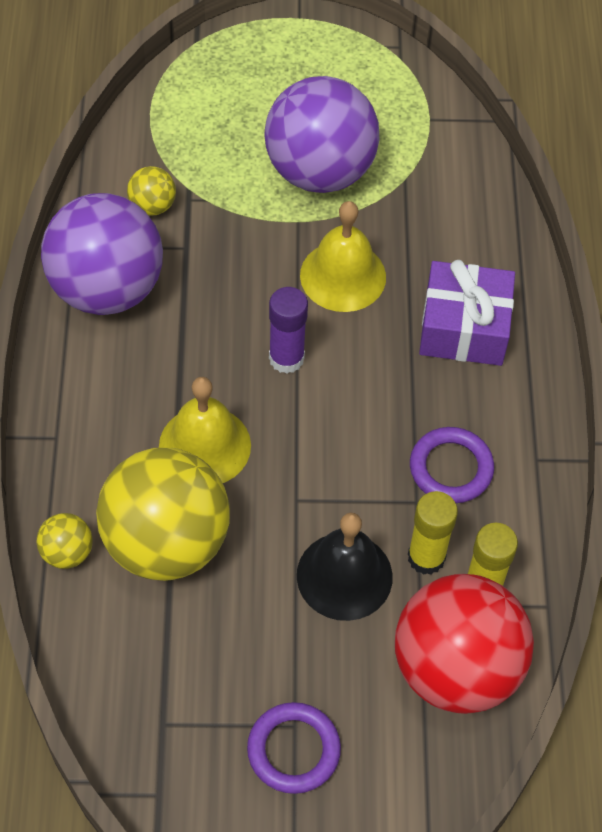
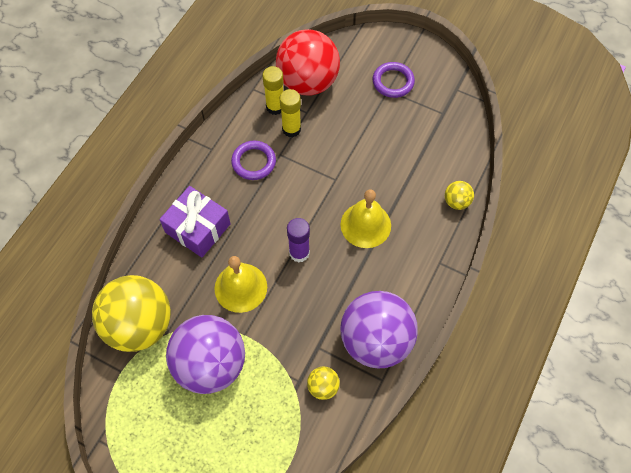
camera: 150 degrees left, 5 degrees up
(166, 542) = (407, 186): yellow ball -> yellow ball (140, 325)
(344, 576) = (332, 137): black bell -> none

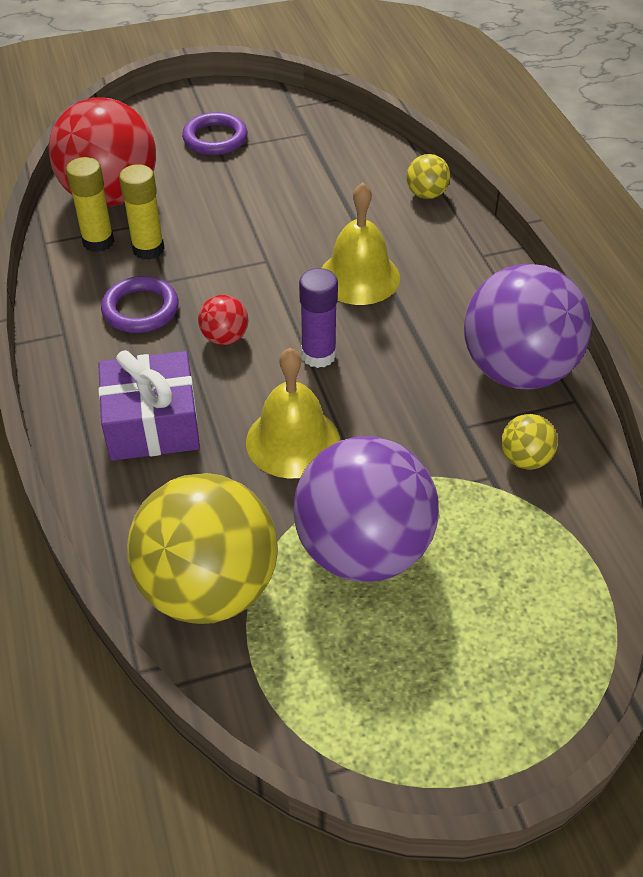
camera: 45 degrees left, 15 degrees down
(271, 208) = (225, 338): none -> red ball

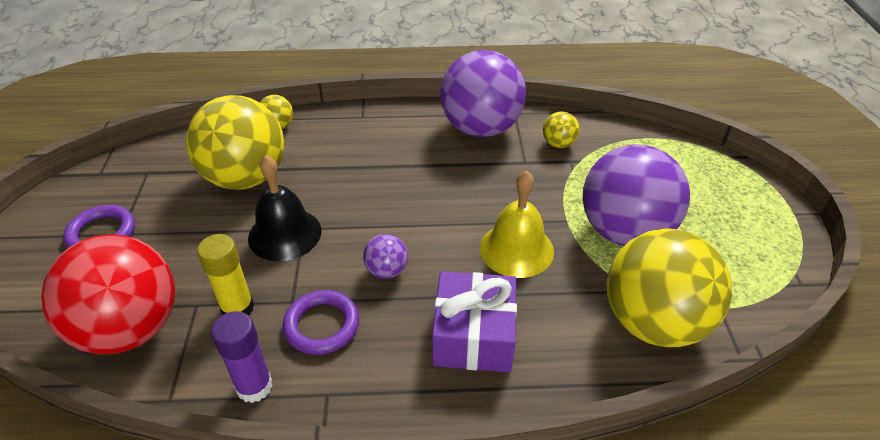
camera: 75 degrees left, 5 degrees down
(98, 242) = (200, 348): yellow glue stick -> none
(225, 338) = (386, 271): red ball -> purple ball
(254, 250) = (284, 234): none -> black bell
(318, 355) = (430, 218): purple glue stick -> purple glue stick (254, 386)
(327, 198) = (246, 178): none -> yellow ball
(359, 277) = (352, 180): yellow bell -> none

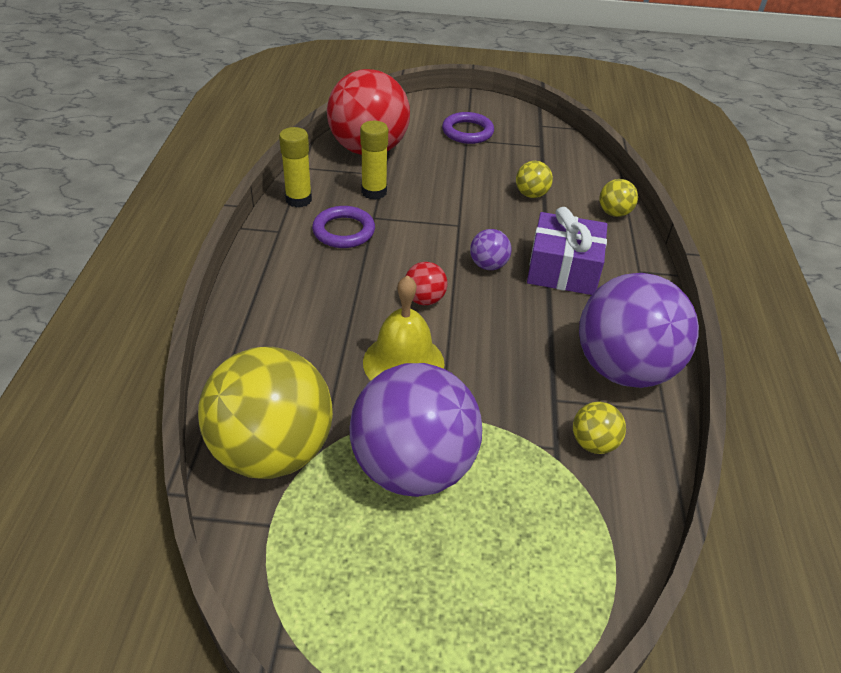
camera: 95 degrees right, 0 degrees up
(246, 178) = (531, 194): yellow ball -> yellow ball, size x0.42
(254, 386) = (298, 200): purple glue stick -> yellow glue stick
(284, 234) = (453, 215): black bell -> none
(386, 271) = (394, 269): purple ball -> purple ball (488, 265)
(428, 243) = (424, 299): none -> red ball
(473, 335) = (303, 314): purple gift -> purple gift (563, 269)

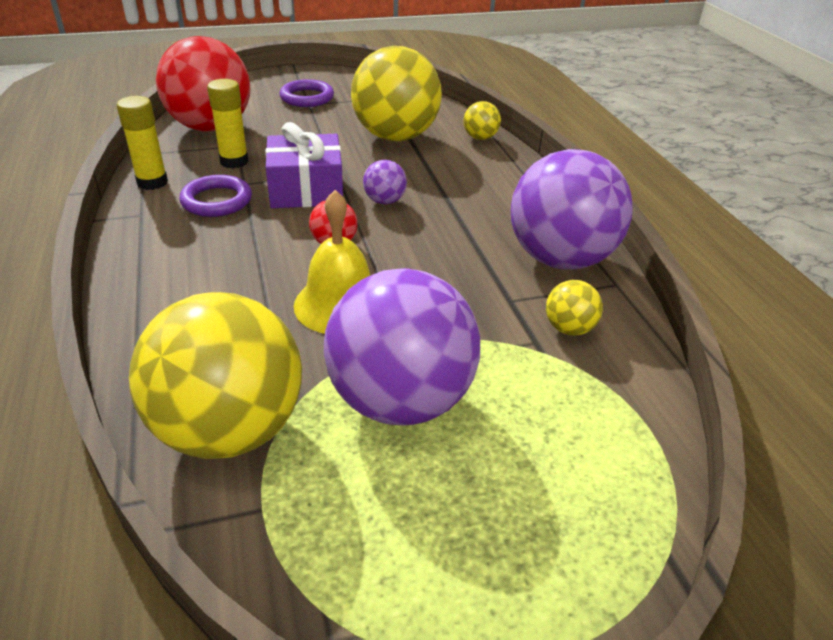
camera: 20 degrees left, 5 degrees down
(531, 194) = (395, 137): yellow ball -> yellow ball, size x2.36
(563, 269) = (458, 190): purple gift -> purple gift (306, 190)

